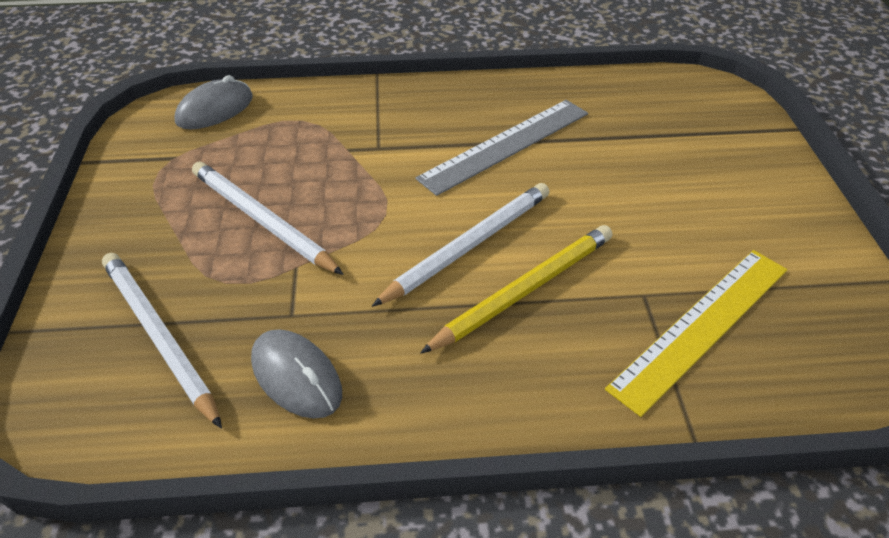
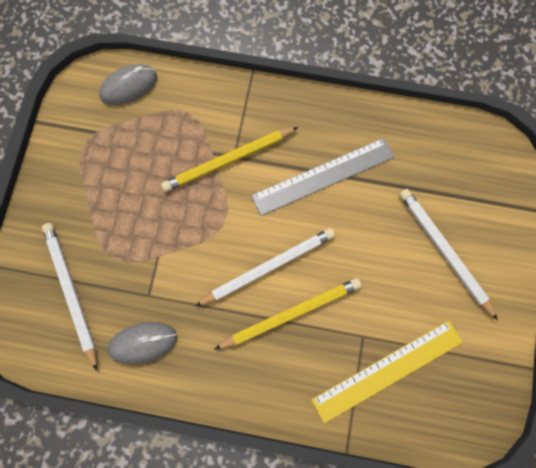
camera: 15 degrees right, 30 degrees up
(262, 221) = (144, 210): white pencil -> white pencil (444, 252)
(296, 377) = (143, 343): grey mouse -> grey mouse turned 75 degrees counterclockwise
(372, 152) = (228, 161): none -> yellow pencil

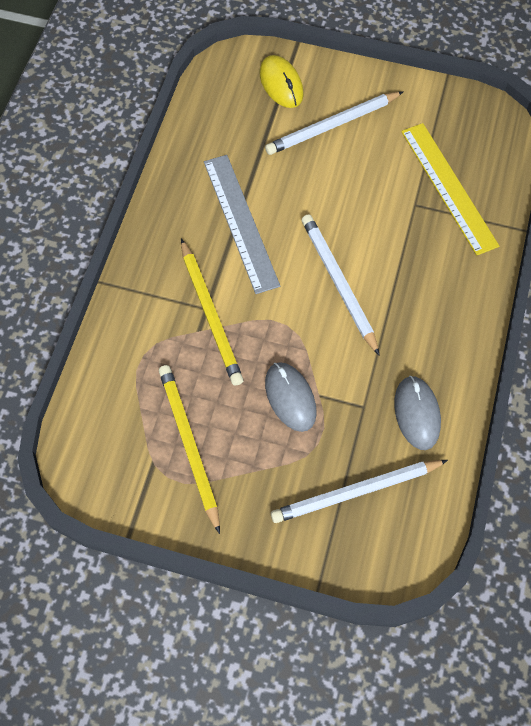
camera: 85 degrees left, 10 degrees down
(129, 86) = (96, 421): grey mouse -> grey mouse (290, 397)
(290, 313) = (389, 266): yellow pencil -> yellow pencil (189, 445)
(485, 199) = (281, 84): none -> yellow mouse

